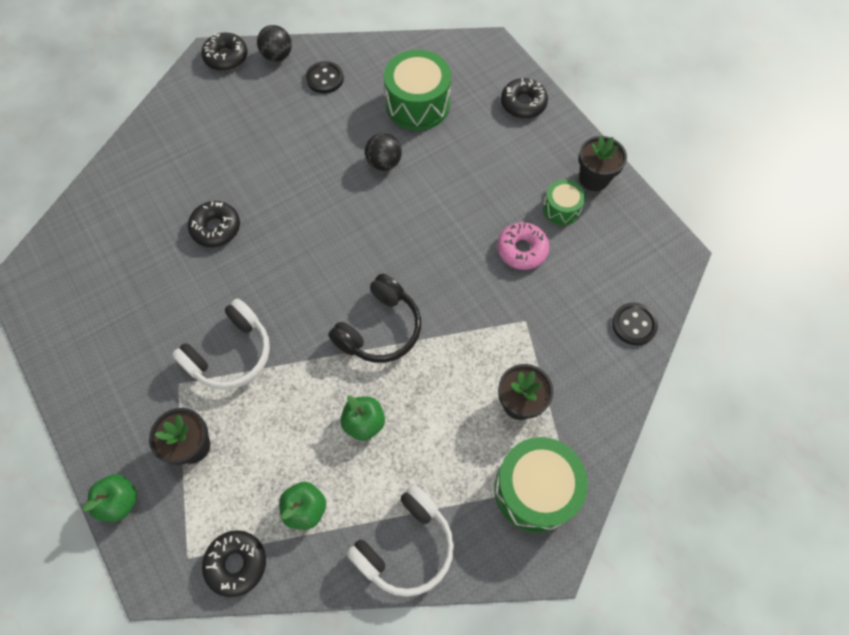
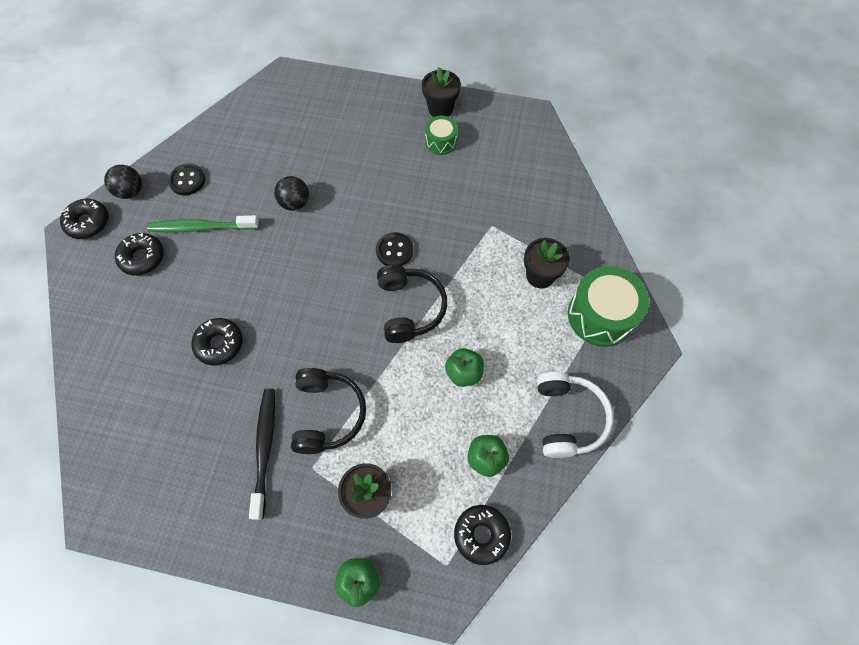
camera: 45 degrees left, 0 degrees up
(163, 337) = (265, 449): none -> black toothbrush
(231, 354) = (327, 414): white headphones -> black headphones
(296, 125) = (202, 228): none -> green toothbrush
(417, 104) = (276, 148): green drum -> none
(522, 250) = (444, 185): pink donut -> none
(523, 103) = (347, 95): black donut -> black donut (142, 258)
(634, 324) = (553, 175): black button -> black button (394, 250)

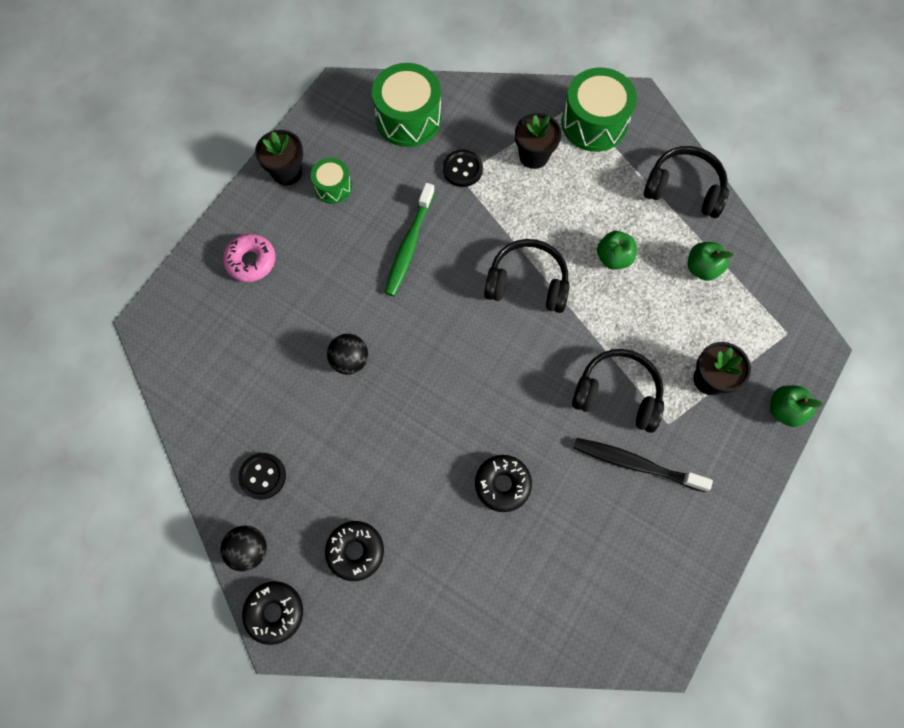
camera: 70 degrees left, 5 degrees up
(202, 228) = (341, 473): green toothbrush -> green toothbrush (409, 245)
(355, 114) = (251, 261): none -> pink donut
(394, 250) = (454, 276): black button -> black button (462, 169)
(481, 535) = (768, 296): black donut -> none
(529, 171) = (408, 118): none -> green drum
(568, 418) = (684, 189): white headphones -> black headphones

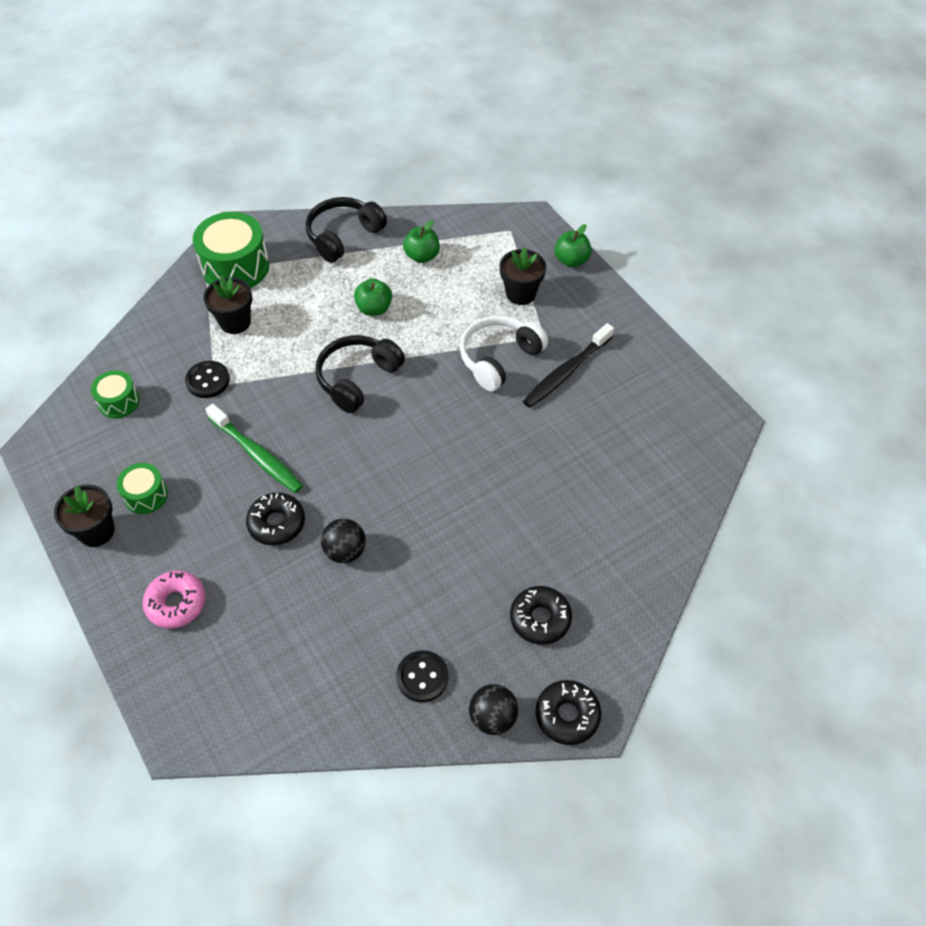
camera: 65 degrees left, 15 degrees down
(408, 118) = (119, 402): green drum -> green drum, size x0.55
(502, 484) = (535, 474): black donut -> black donut (277, 523)
(617, 394) = (499, 358): black headphones -> white headphones

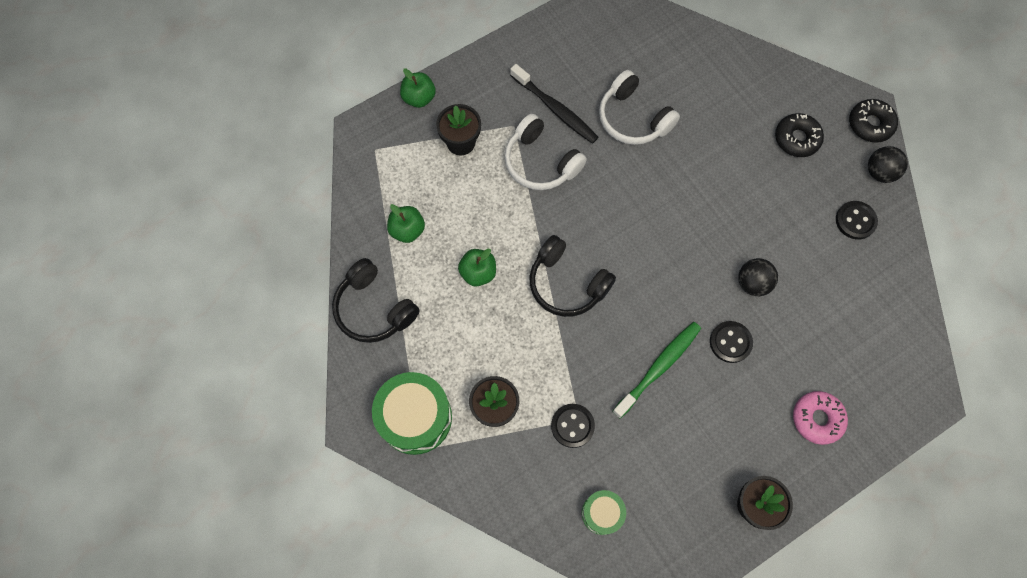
camera: 90 degrees left, 15 degrees up
(146, 495) = (711, 465): green drum -> none
(277, 523) = (730, 342): black donut -> black button
(559, 443) = (633, 118): none -> white headphones

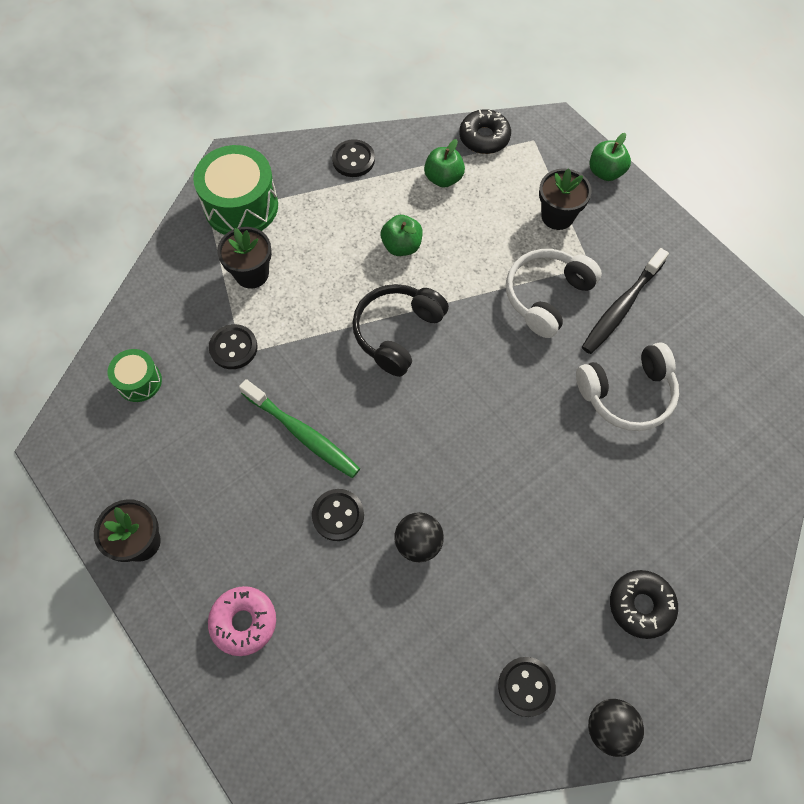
camera: 85 degrees right, 5 degrees down
(374, 308) = (353, 160): black headphones -> black button
(633, 118) = (627, 394): white headphones -> white headphones turned 150 degrees counterclockwise
(870, 124) = (688, 718): black donut -> black donut (484, 137)

